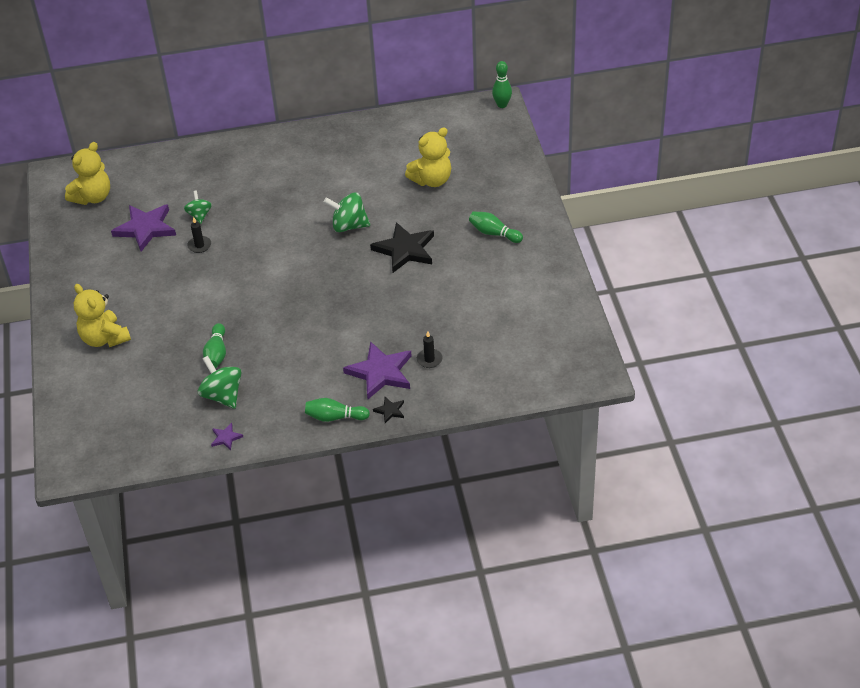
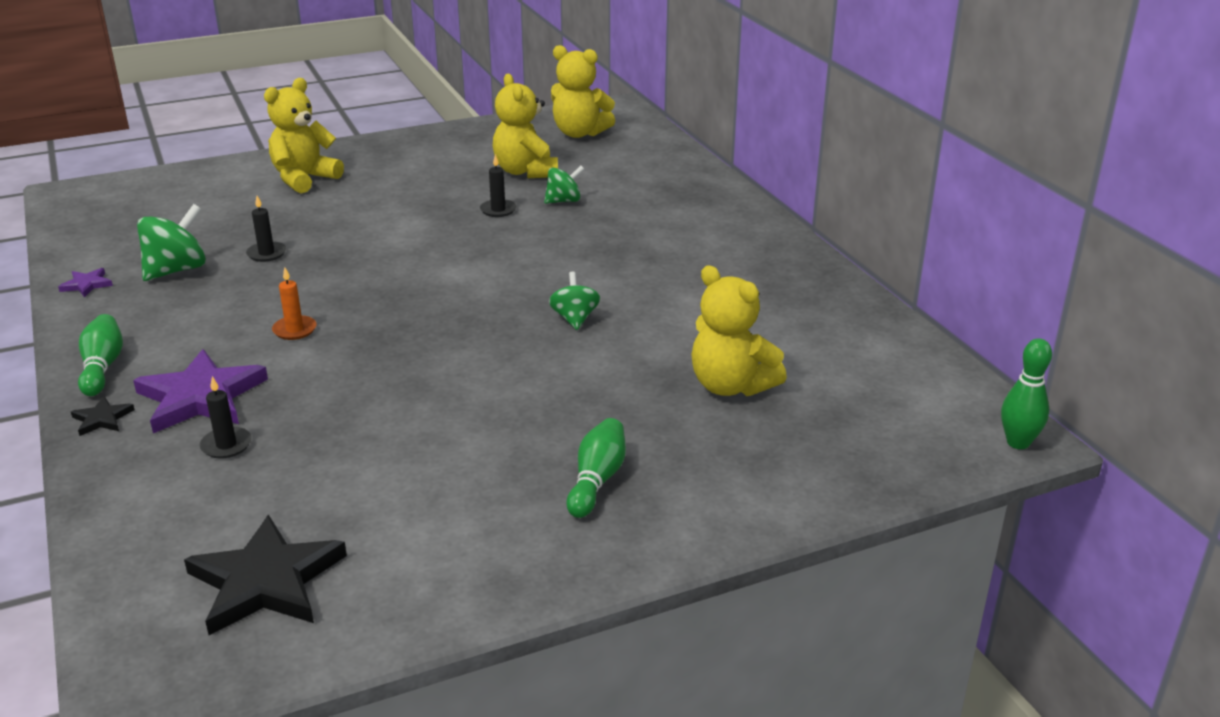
camera: 75 degrees right, 15 degrees down
(145, 228) = (526, 171): purple star -> yellow teddy bear
(216, 353) = (266, 253): green bowling pin -> black candle
(320, 337) = (294, 330): none -> orange candle
(349, 226) = (574, 319): green spinning top -> green spinning top, size x0.64
(405, 250) = (524, 382): black star -> black star (266, 581)

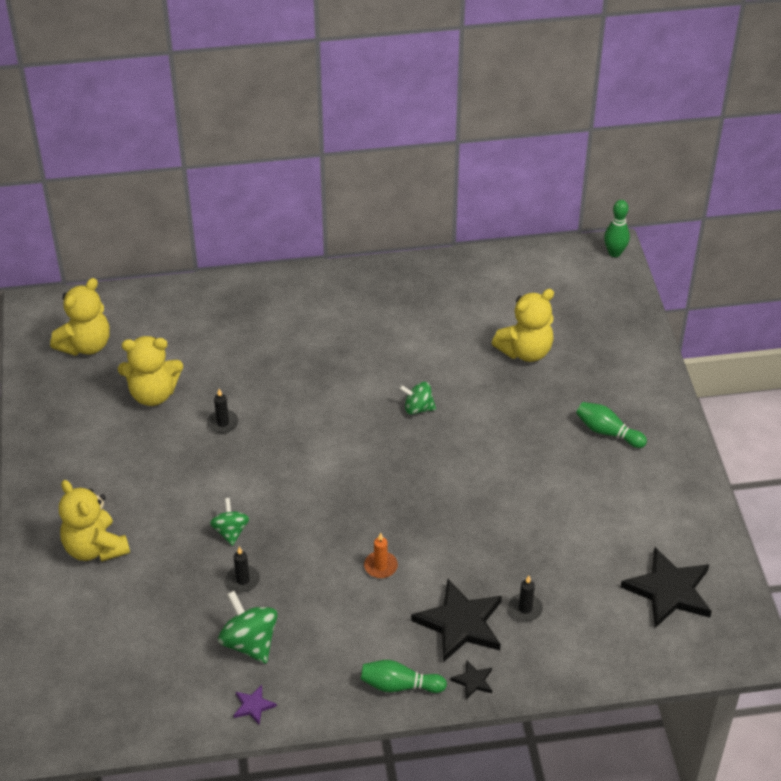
camera: 75 degrees left, 15 degrees up
(200, 397) = (460, 623): purple star -> black star
(564, 201) = (223, 380): green spinning top -> green spinning top (230, 531)

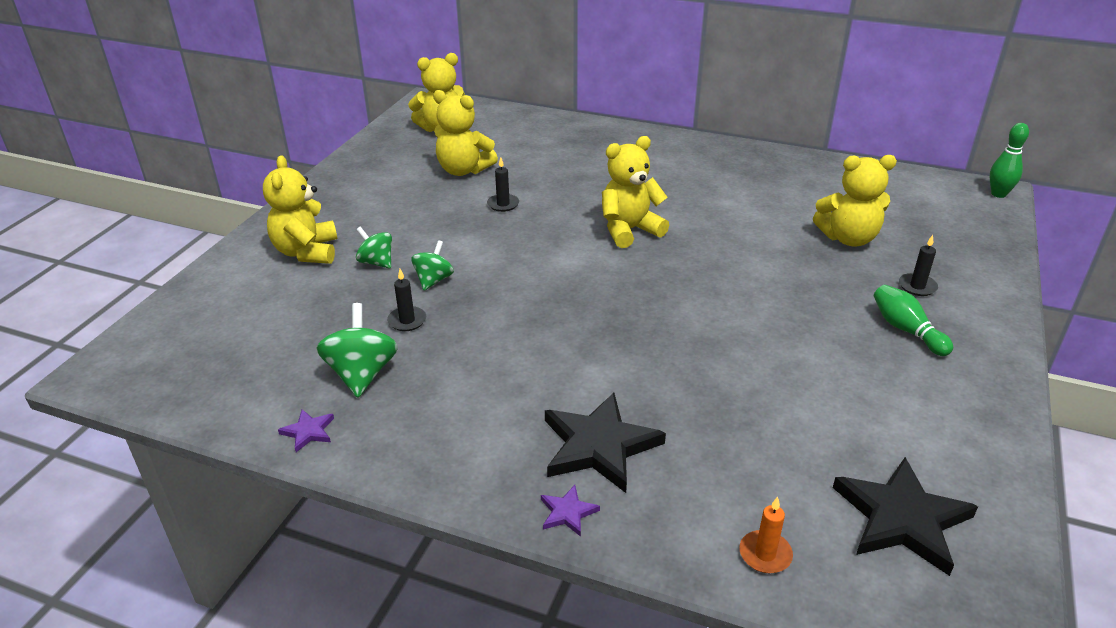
camera: 30 degrees right, 10 degrees down
(351, 411) = (629, 230): none -> yellow teddy bear
(380, 566) = (553, 359): orange candle -> orange candle (765, 554)
(399, 685) = (477, 479): green bowling pin -> none
(418, 408) = (699, 247): green spinning top -> green spinning top (376, 262)
(473, 681) = (567, 512): black star -> purple star
(525, 609) = (689, 462): black candle -> black candle (917, 286)

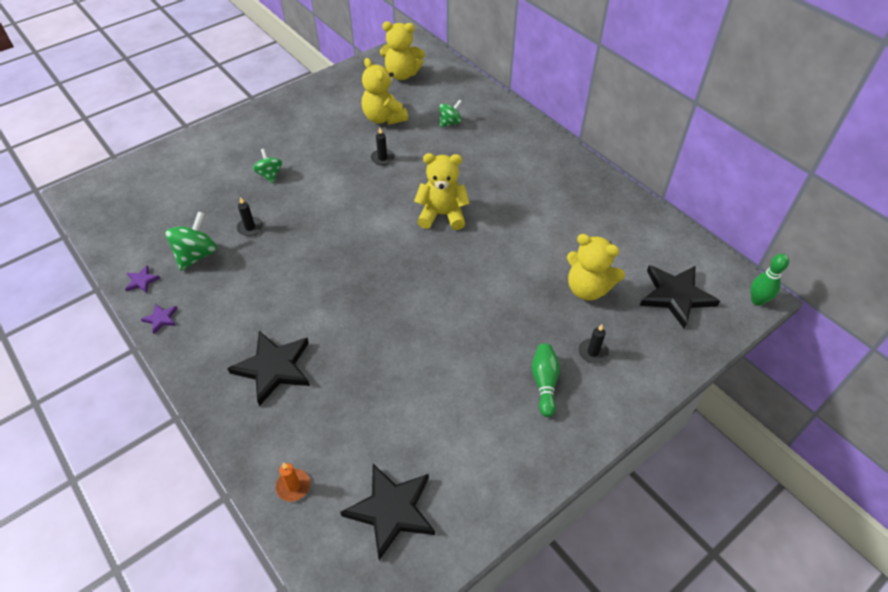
camera: 30 degrees right, 15 degrees up
(307, 252) = (239, 150): yellow teddy bear -> none
(434, 280) = (289, 203): green spinning top -> green spinning top (450, 123)
(567, 512) = (219, 401): purple star -> purple star (161, 319)
(931, 215) = (676, 296): none -> black star

